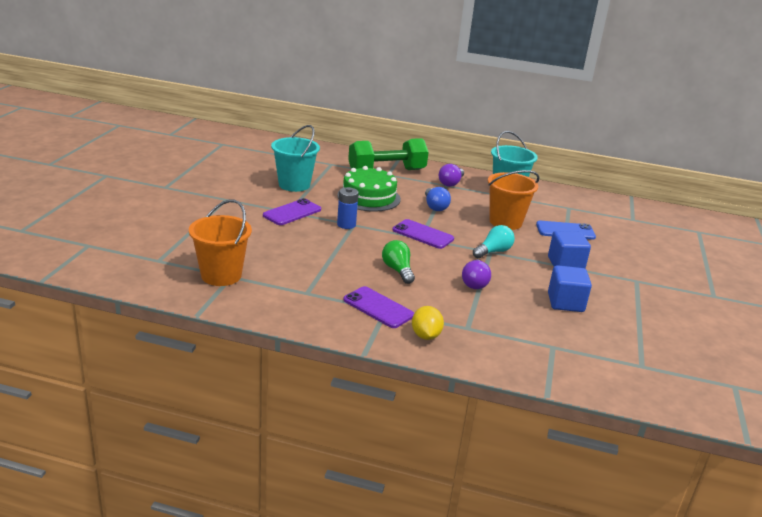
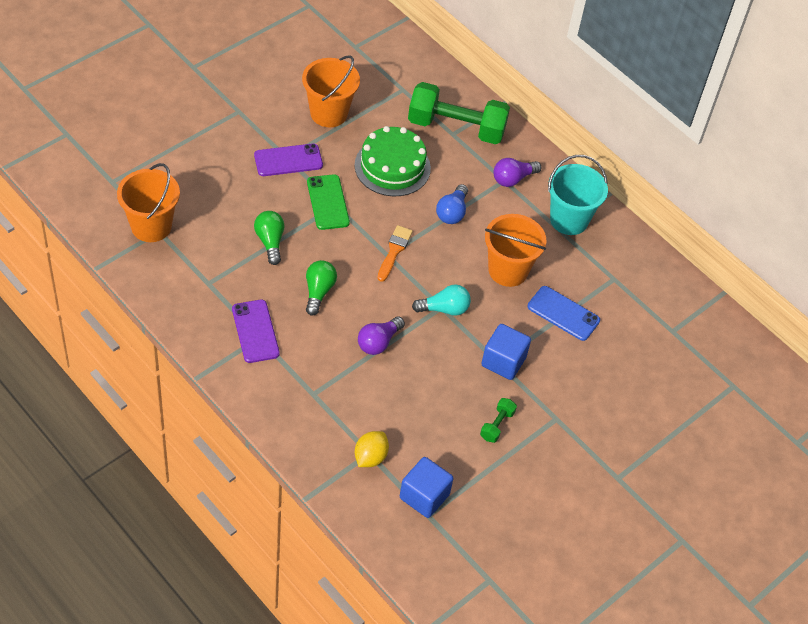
camera: 30 degrees right, 25 degrees up
(294, 185) = (329, 113): turquoise bucket -> orange bucket
(329, 256) = (270, 242): none -> green light bulb
(346, 224) = (327, 202): blue battery -> green phone
(422, 234) = (394, 251): purple phone -> orange brush
(425, 336) = (266, 384): yellow lemon -> yellow lemon (370, 457)
(565, 302) = (442, 410): blue cube -> blue cube (424, 496)
(609, 297) = (497, 425): none -> green dumbbell

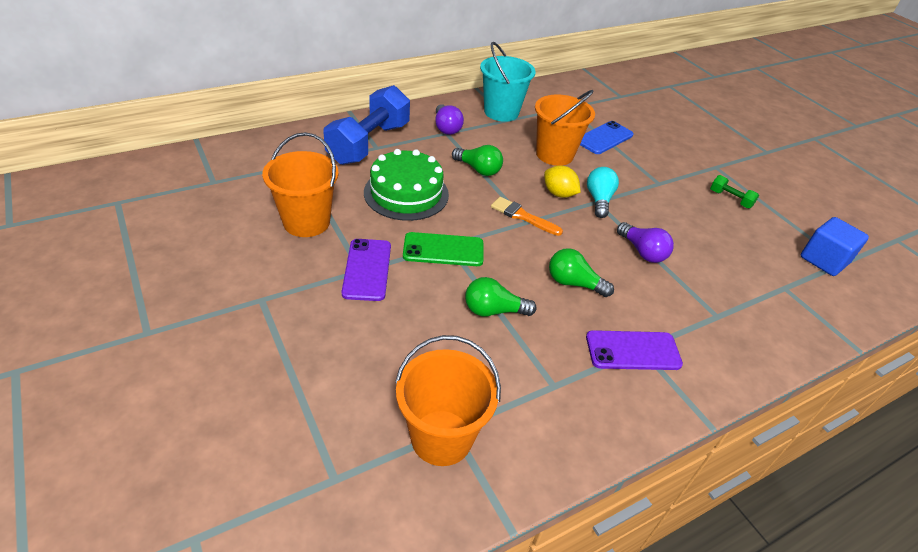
camera: 75 degrees left, 10 degrees down
(370, 457) = (789, 288): yellow lemon -> yellow lemon (559, 194)
(452, 212) = (478, 169): blue light bulb -> green light bulb
(456, 127) = (369, 143): green dumbbell -> blue dumbbell
(503, 361) = (659, 180): blue cube -> none

